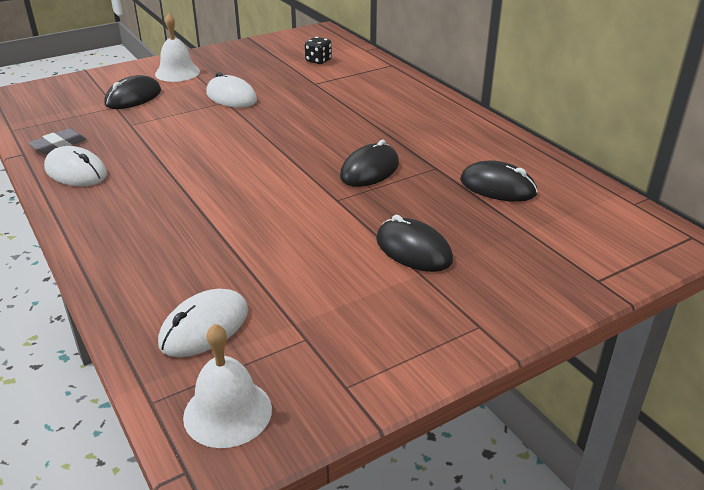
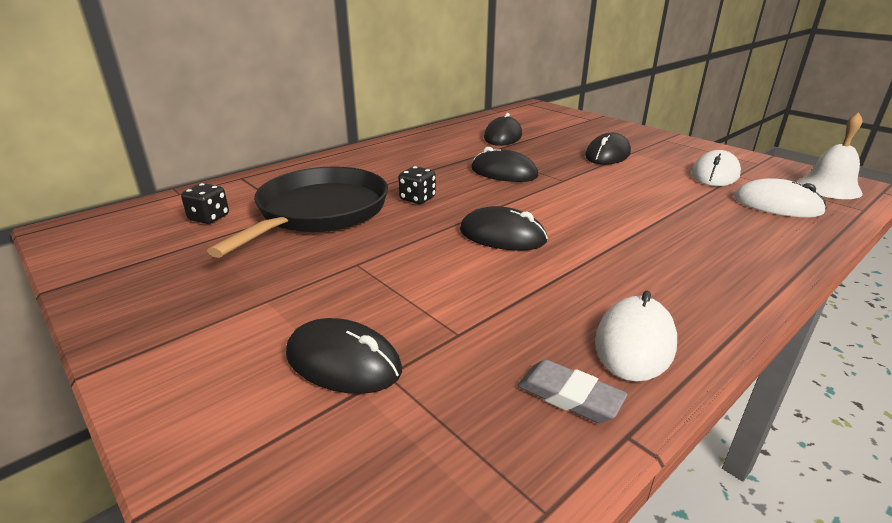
camera: 100 degrees left, 5 degrees down
(177, 72) = (218, 337): white bell -> none
(231, 97) = (339, 262): white mouse -> white mouse (715, 174)
(233, 151) = (502, 236): none -> black mouse
(311, 91) = (319, 212): none -> black pan
(320, 125) = (417, 199): none -> black dice

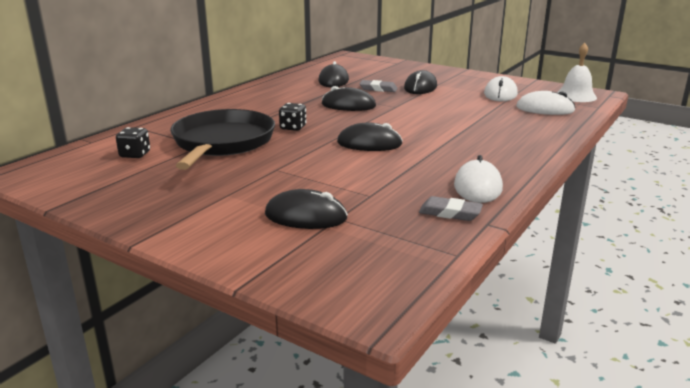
camera: 15 degrees left, 5 degrees down
(552, 152) = (378, 89): none -> grey eraser

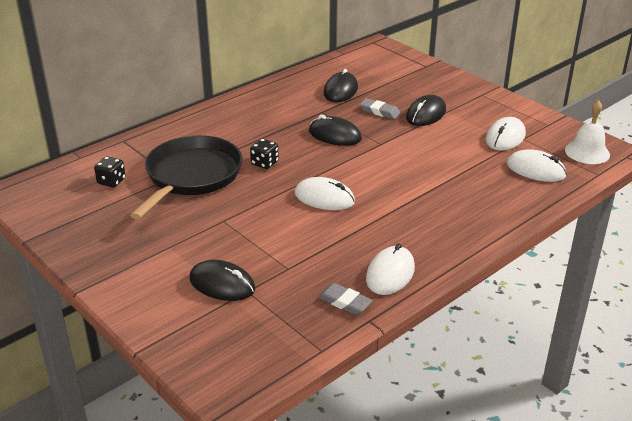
camera: 15 degrees right, 10 degrees up
(369, 143) = (324, 198): black mouse -> white mouse

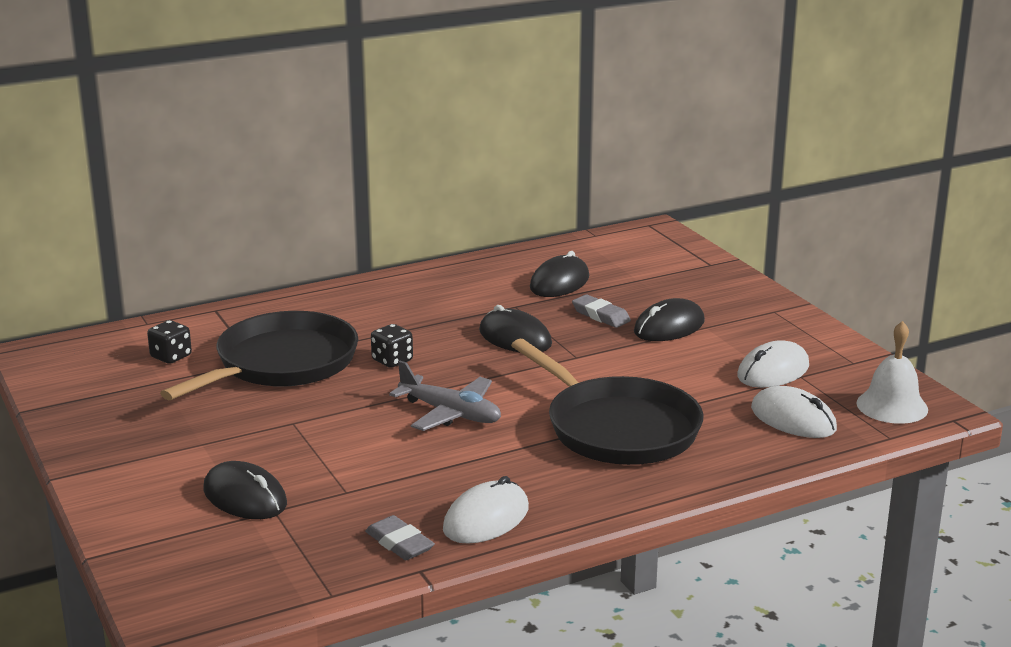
camera: 15 degrees right, 10 degrees down
(324, 198) = (450, 413): white mouse -> grey plane
(435, 193) = (618, 428): none -> black pan

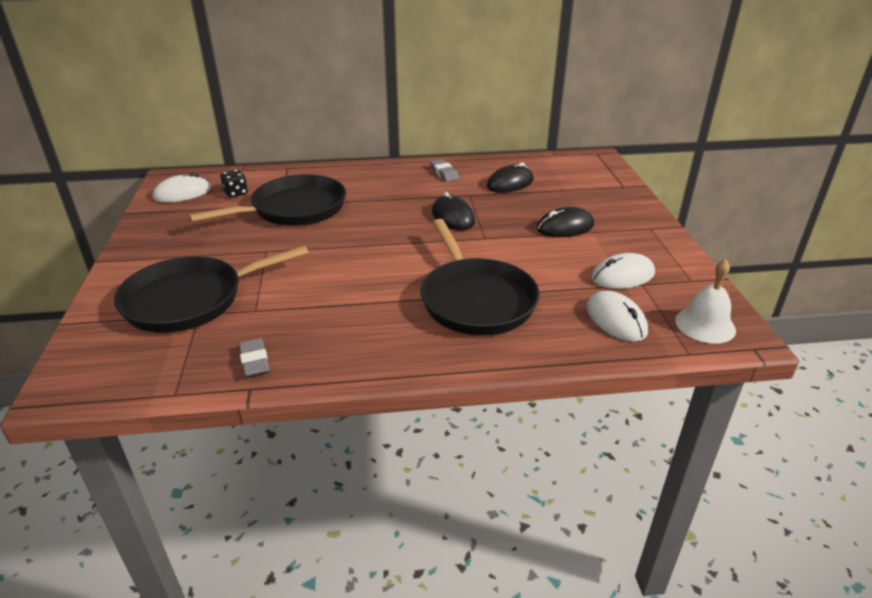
camera: 20 degrees right, 10 degrees up
(245, 497) = (190, 300): black mouse -> black pan
(392, 360) = (362, 219): black dice -> none
(450, 413) = (369, 264): grey plane -> none
(486, 519) = (329, 355): white mouse -> white mouse (182, 193)
(601, 315) = (522, 211): grey eraser -> grey eraser (444, 173)

